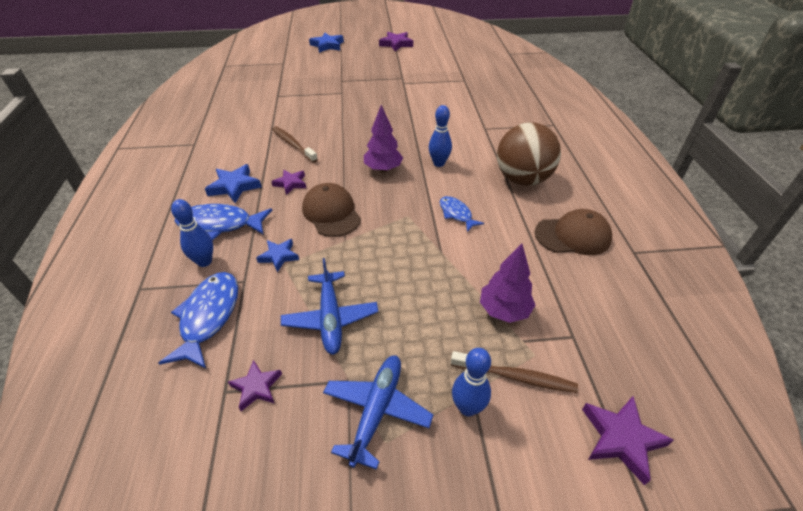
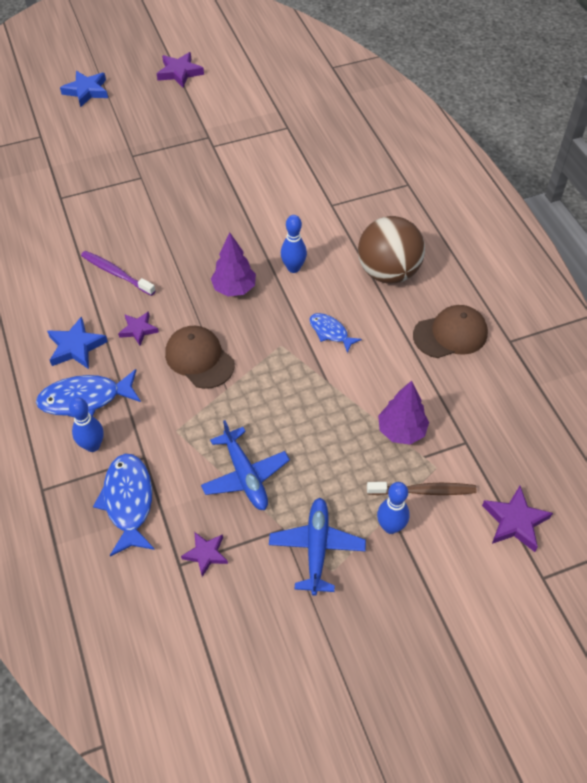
camera: 15 degrees left, 10 degrees up
(279, 256) = (167, 422): blue star -> none
(293, 144) = (116, 273): brown toothbrush -> purple toothbrush

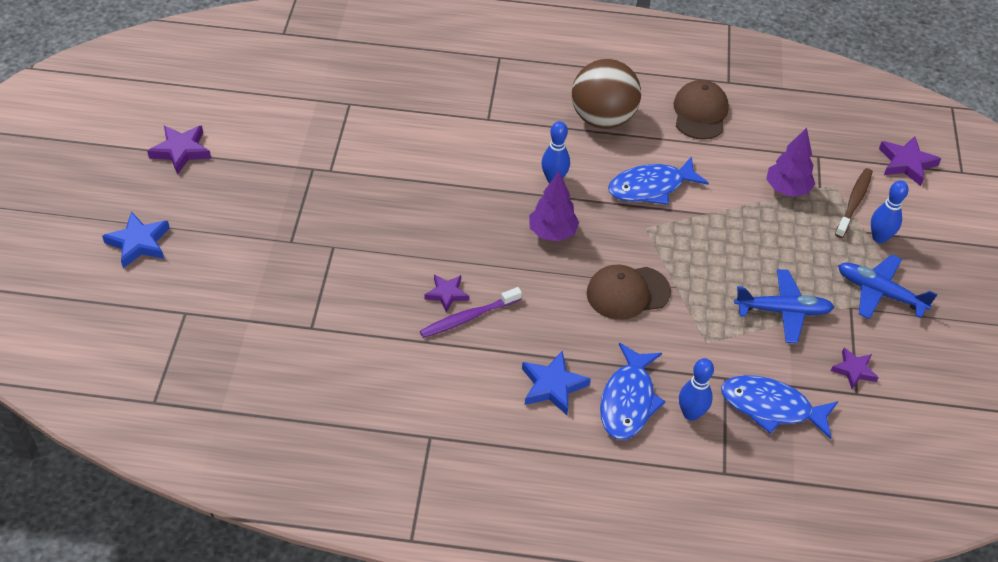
camera: 65 degrees left, 5 degrees down
(138, 330) = (560, 326): purple star -> purple star (447, 294)
(330, 332) = (651, 187): blue fish -> blue fish, size x1.69

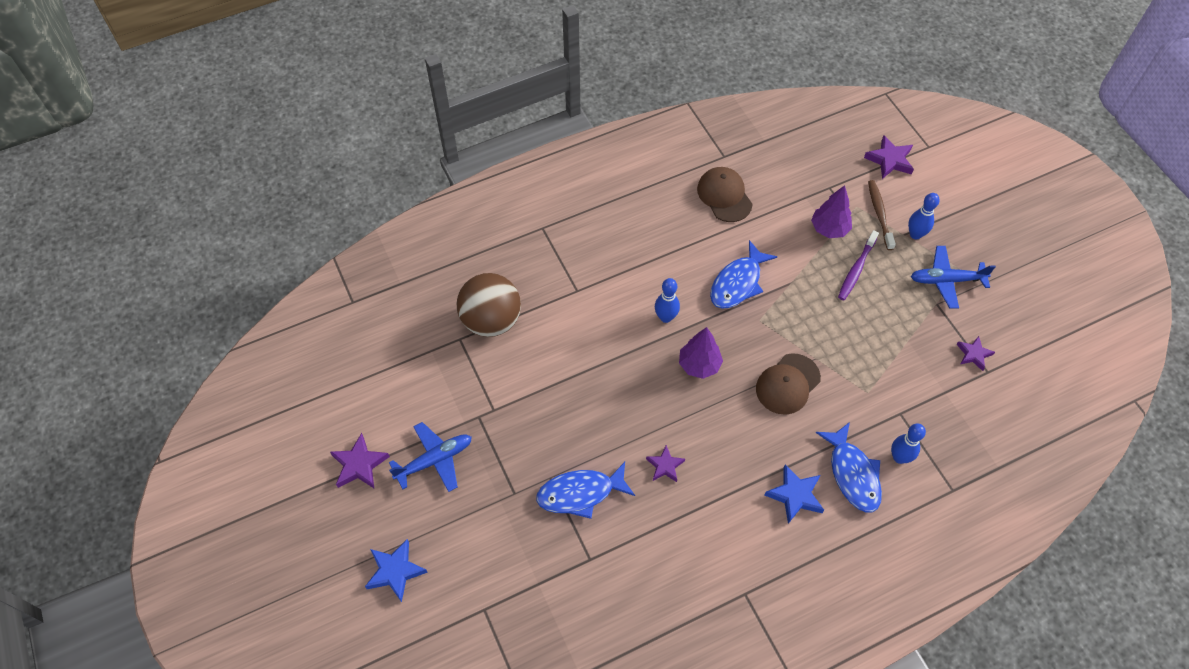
camera: 30 degrees left, 10 degrees up
(468, 317) = (695, 476): purple toothbrush -> purple toothbrush (856, 269)
(602, 119) = (660, 241): brown ball -> brown ball (491, 320)
(771, 407) = (945, 418): blue fish -> blue fish (580, 493)
(783, 311) = (898, 334): blue plane -> blue plane (435, 460)

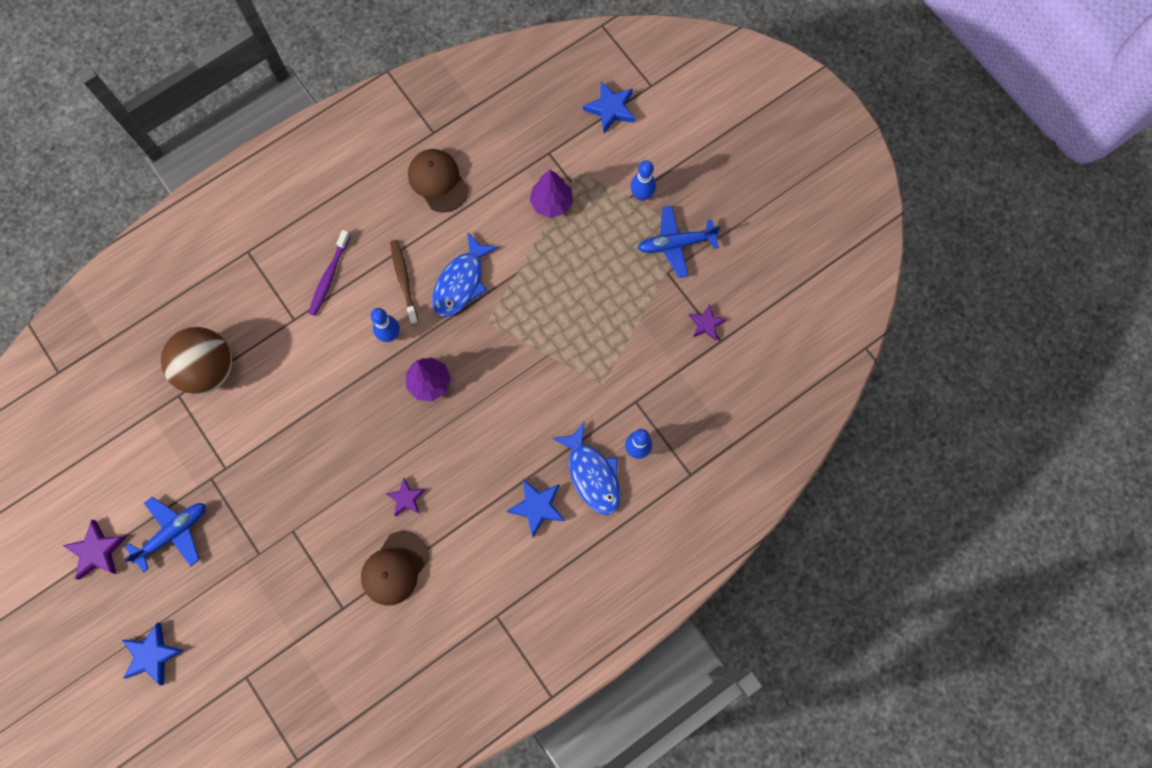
camera: 10 degrees left, 15 degrees up
(580, 493) = (325, 542): blue fish -> none
(787, 384) = (521, 389): brown cap -> brown cap (395, 568)
(856, 269) = (583, 246): purple toothbrush -> purple toothbrush (329, 276)
(879, 214) = (603, 177): brown toothbrush -> brown toothbrush (404, 280)
(889, 160) = (610, 109): purple star -> blue star

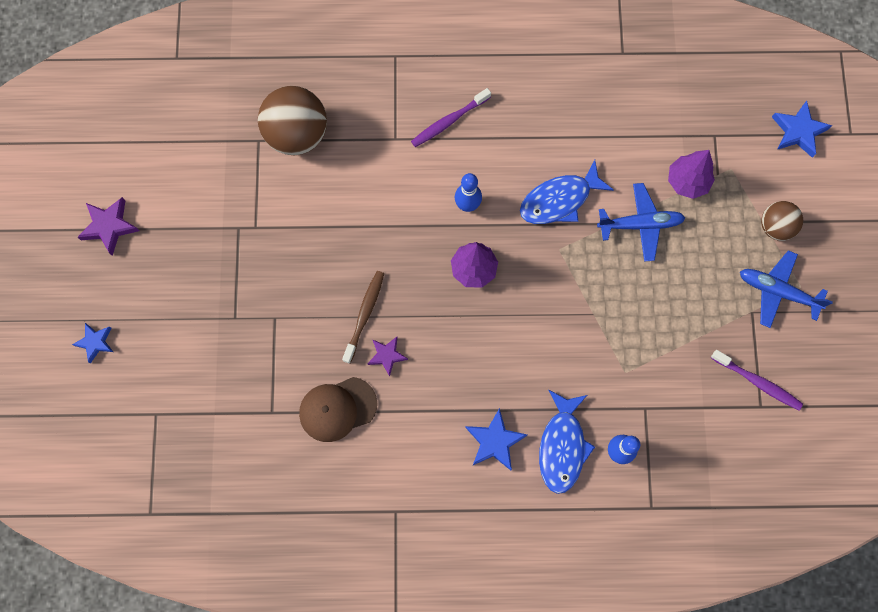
camera: 35 degrees right, 0 degrees up
(152, 655) = (95, 342): blue star -> blue star, size x0.67
(173, 533) = (178, 253): blue plane -> blue plane (640, 224)
(404, 280) = (510, 166): brown toothbrush -> brown toothbrush (364, 315)
(438, 181) = (598, 98): brown cap -> none
(641, 195) = (775, 227): blue bowling pin -> brown ball
(706, 324) = (757, 382): purple star -> purple toothbrush

